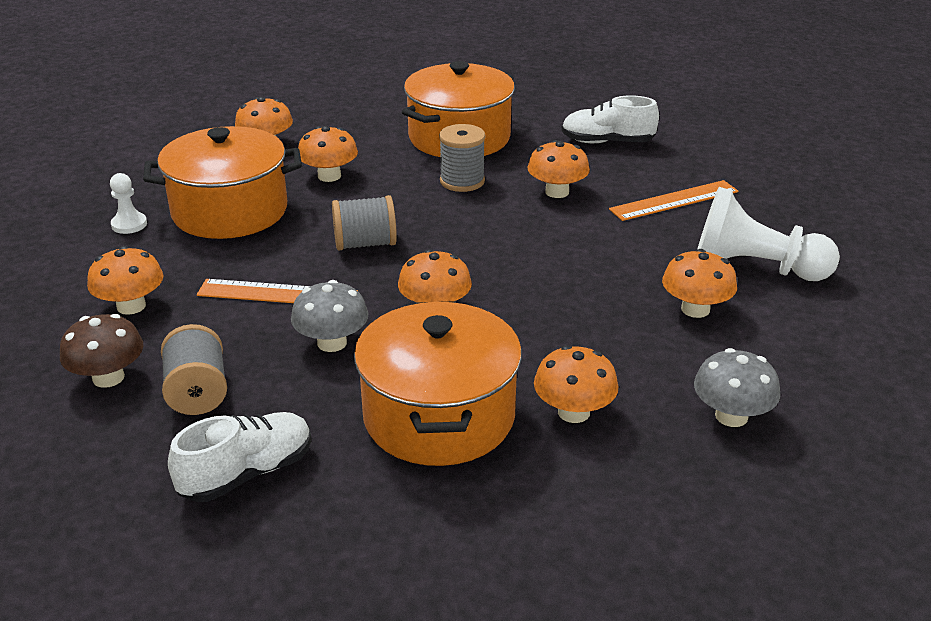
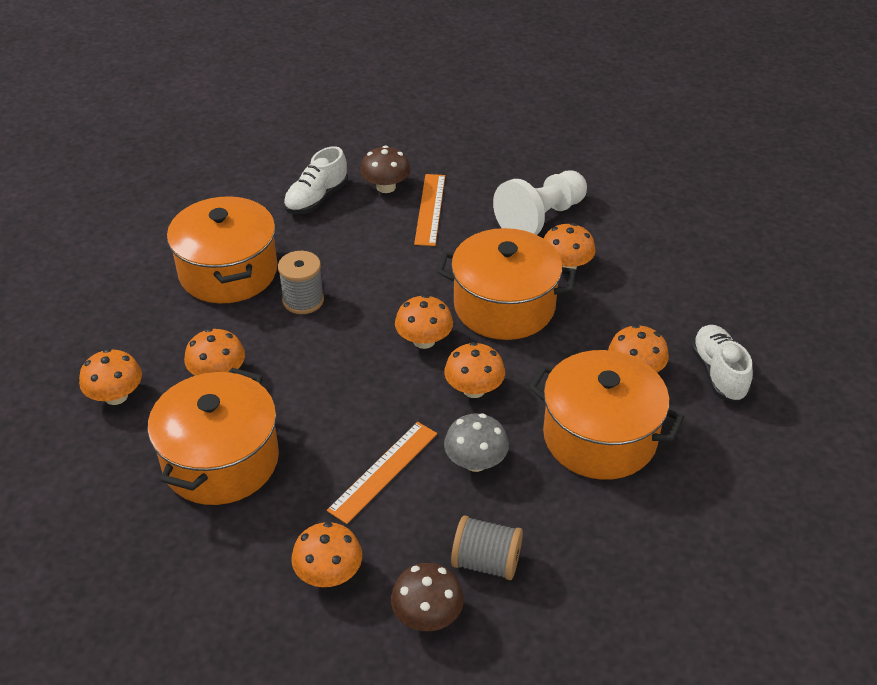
camera: 60 degrees left, 10 degrees up
(129, 224) = (181, 540): white pawn -> none
(247, 473) = (600, 560): white shoe -> white shoe (718, 373)
(365, 244) = (351, 393): grey spool -> none
(557, 192) = (366, 258): orange mushroom -> orange mushroom (424, 340)
(580, 289) = (504, 306): none -> orange pot
(673, 168) = (386, 187): none -> brown mushroom
(731, 416) = (680, 306): grey mushroom -> none

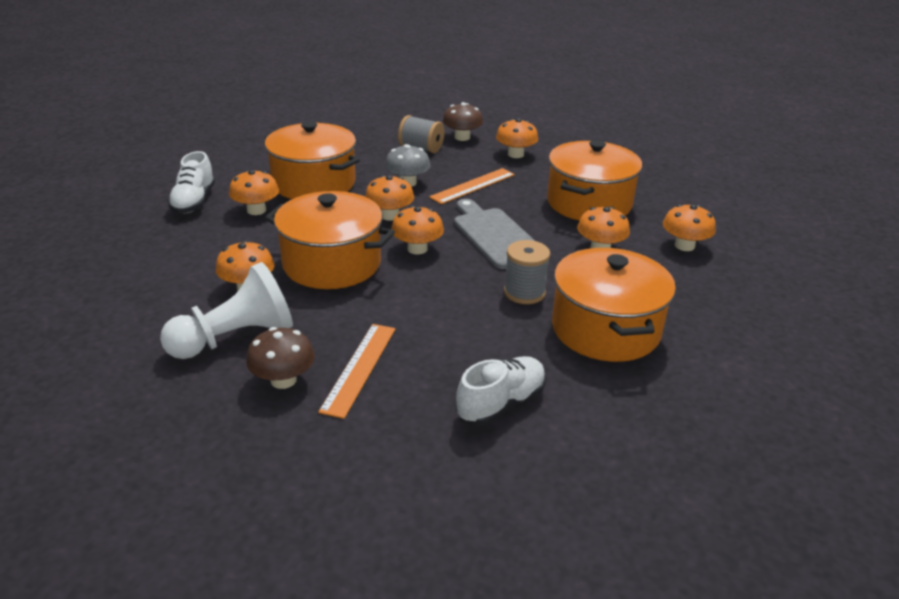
camera: 170 degrees left, 10 degrees down
(340, 376) = (495, 236): none -> grey cutting board
(386, 187) = (404, 408): brown mushroom -> brown mushroom (283, 380)

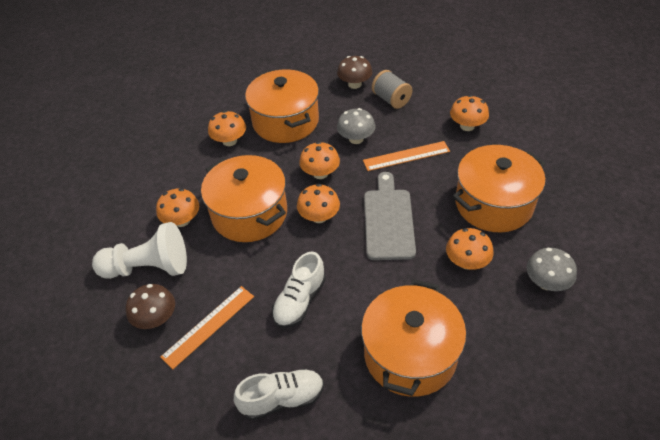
camera: 30 degrees right, 15 degrees up
(194, 202) = (194, 120): white shoe -> white shoe (300, 301)
(462, 137) = (434, 93): brown mushroom -> brown mushroom (354, 84)
(524, 292) = (371, 291): grey spool -> none
(684, 246) = (546, 282): orange mushroom -> grey mushroom

